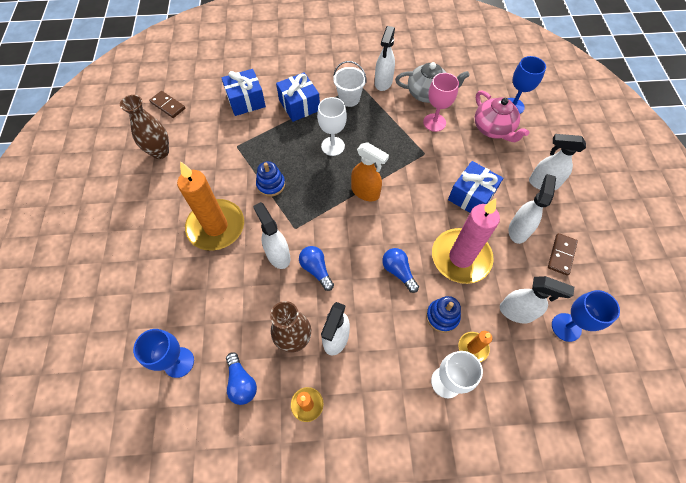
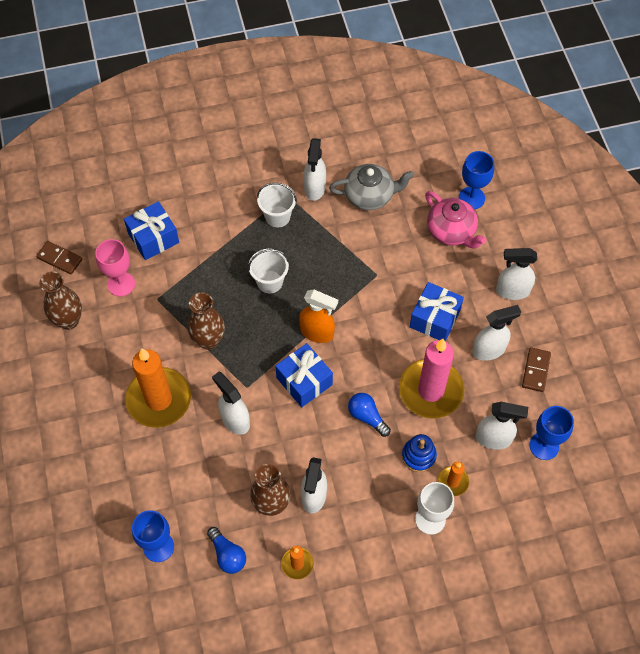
camera: 10 degrees left, 0 degrees up
(271, 185) = (208, 340): blue stacking toy -> brown vase
(299, 105) = (219, 234): blue gift -> blue gift (304, 381)
(316, 269) = (279, 429): blue light bulb -> none
(333, 146) = (269, 282): white goblet -> white bucket
(434, 122) = (383, 233): pink goblet -> pink goblet (121, 284)
(518, 230) = (489, 350): white spray bottle -> white spray bottle turned 60 degrees clockwise

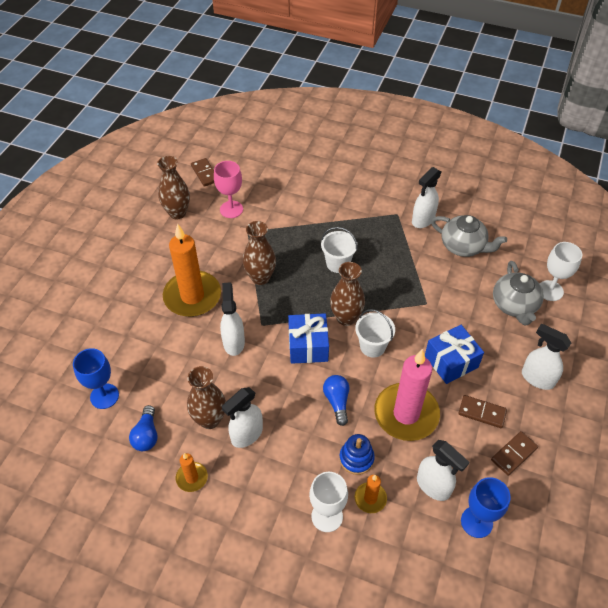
camera: 35 degrees right, 10 degrees down
(153, 238) = (278, 193): blue gift -> none
(277, 216) = (379, 224): white bucket -> white bucket (372, 346)
(317, 333) = (346, 318): orange spray bottle -> brown vase
(451, 231) = (514, 305): pink teapot -> grey teapot
(471, 198) = (550, 290): blue goblet -> white goblet
(489, 350) = (482, 412): white spray bottle -> brown domino

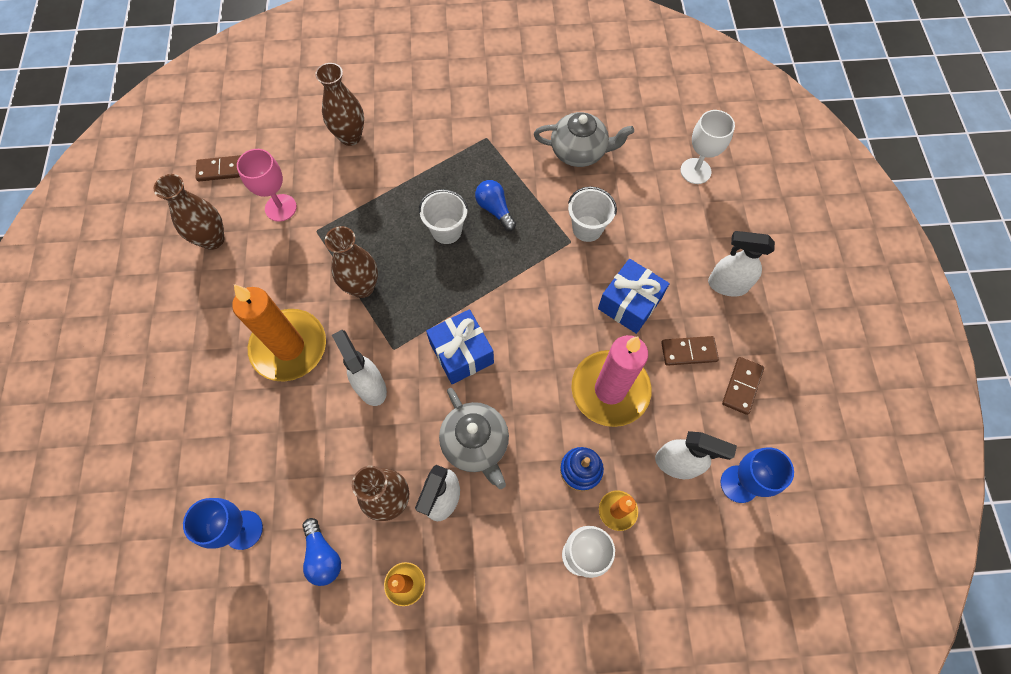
camera: 25 degrees left, 15 degrees up
(205, 173) = (222, 170): brown domino -> brown domino turned 45 degrees counterclockwise
(337, 402) = (527, 409): blue light bulb -> blue light bulb (495, 209)
(346, 318) = (488, 298): brown vase -> brown vase (350, 137)
(372, 346) = (535, 322): white bucket -> white bucket (587, 228)
(423, 220) = (519, 134): white spray bottle -> none
(514, 305) = (666, 205): grey teapot -> grey teapot (476, 443)

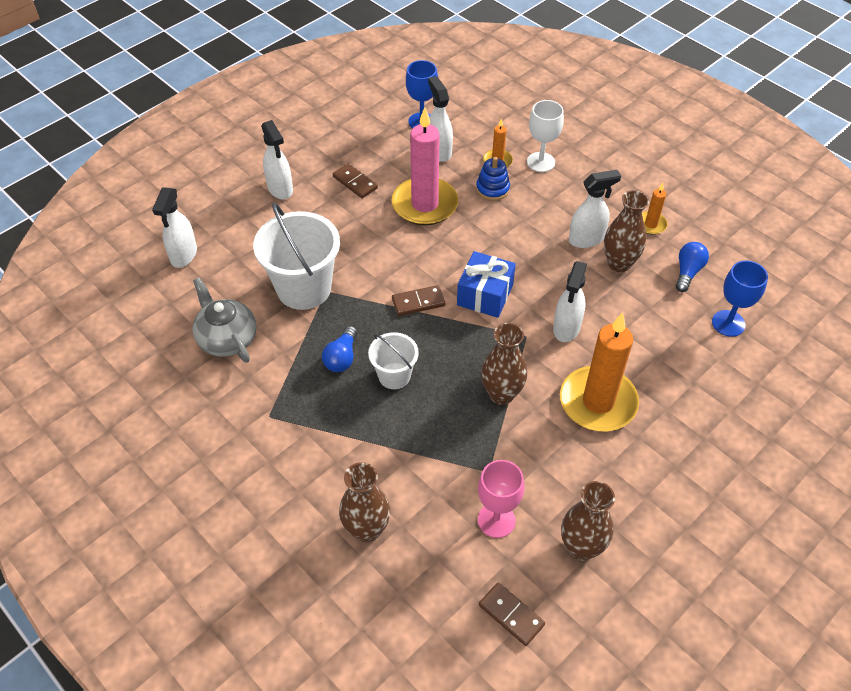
camera: 130 degrees left, 15 degrees down
(476, 443) = (536, 246): grey teapot -> none
(587, 228) = (304, 288): white bucket -> white bucket, size x1.80
(629, 303) = (347, 229): blue gift -> none
(695, 171) = (183, 255): white goblet -> white spray bottle
(742, 386) = (354, 148): brown domino -> brown domino (418, 302)

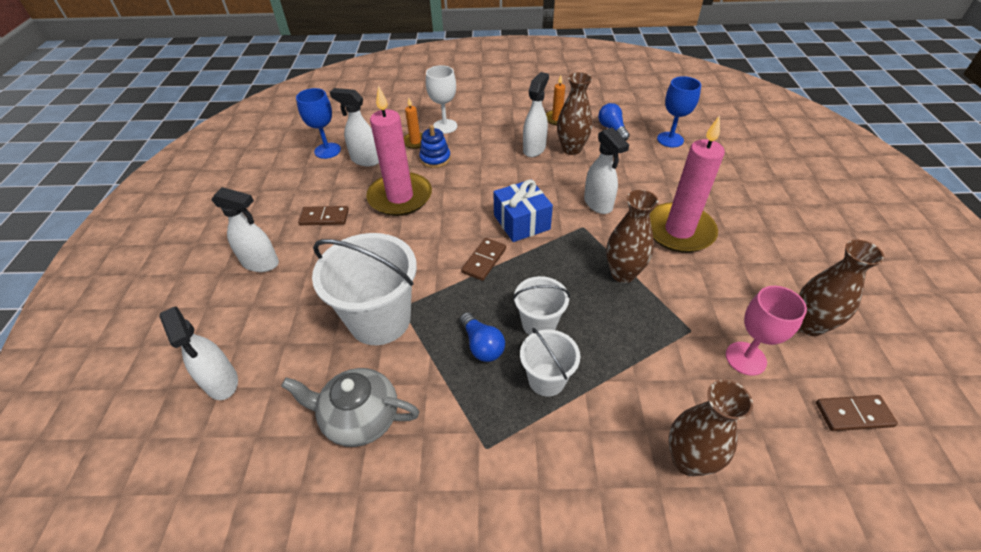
camera: 45 degrees left, 5 degrees down
(351, 412) = (546, 379): none -> white bucket
(598, 402) = (679, 231): orange candle -> pink candle

